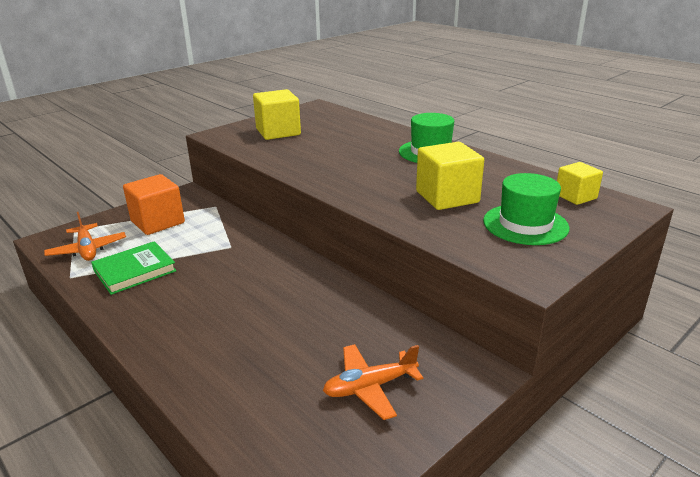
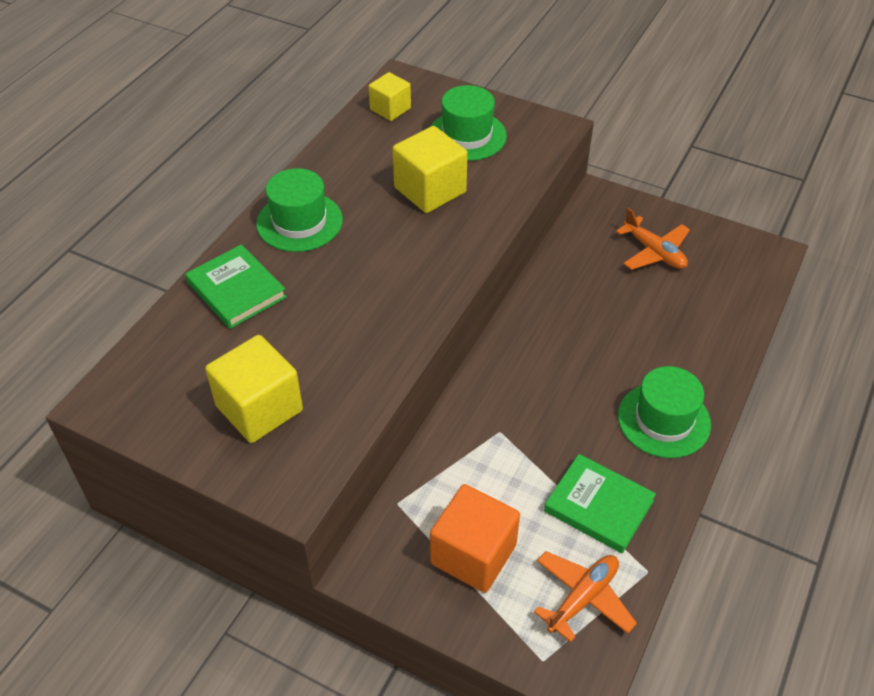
camera: 110 degrees left, 20 degrees up
(167, 322) = (664, 420): none -> green hat
(375, 133) = (236, 290): none -> green book

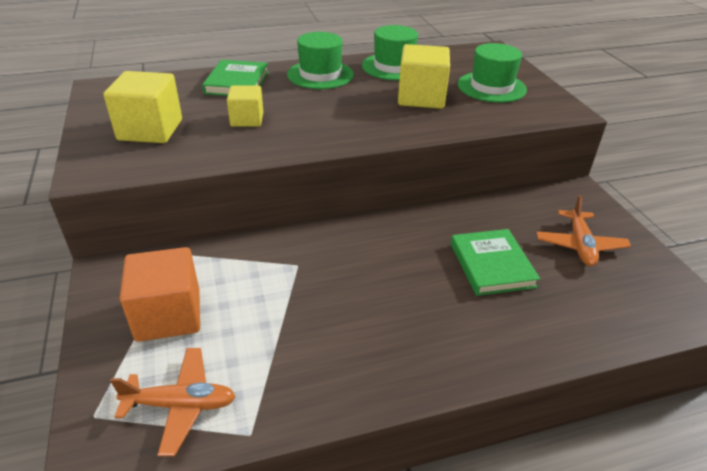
camera: 45 degrees right, 10 degrees down
(390, 109) = (461, 57): yellow cube -> yellow cube (247, 119)
(598, 506) = (287, 359): green book -> green book (491, 265)
(664, 420) = (425, 348): green hat -> green hat (393, 67)

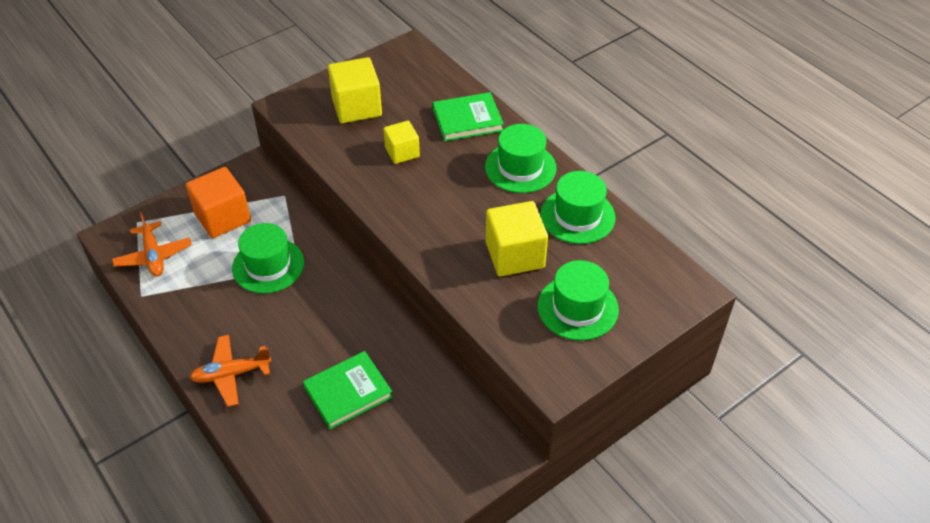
camera: 70 degrees right, 10 degrees up
(281, 289) = (268, 265): none -> green hat
(580, 245) = (406, 458): orange plane -> orange plane (231, 374)

